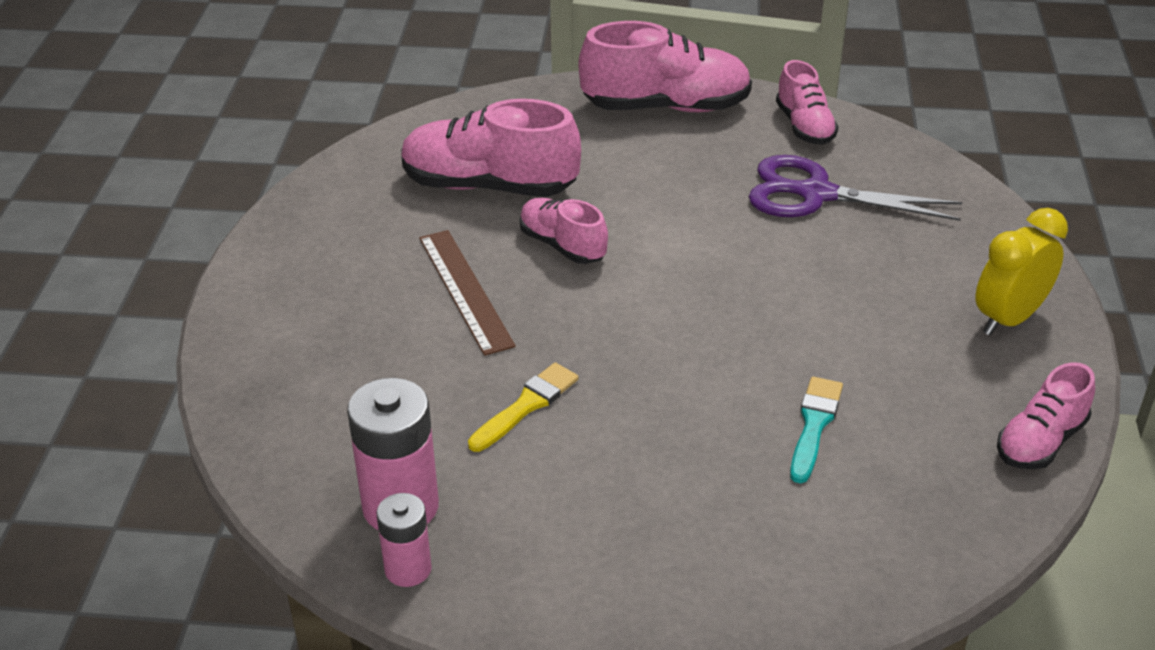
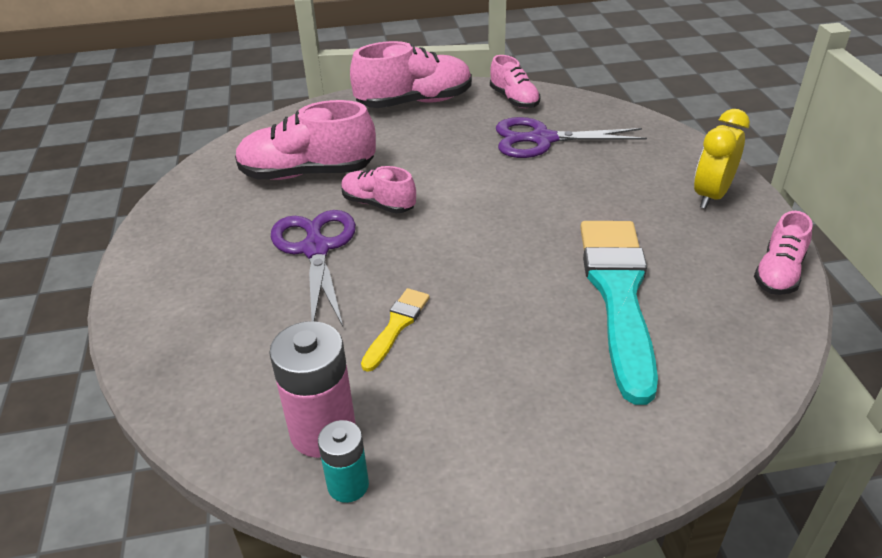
camera: 15 degrees left, 0 degrees up
(408, 569) = (348, 485): pink battery -> turquoise battery
(465, 290) = (316, 249): brown ruler -> purple scissors
(814, 425) = (618, 295): turquoise brush -> turquoise brush, size x2.23

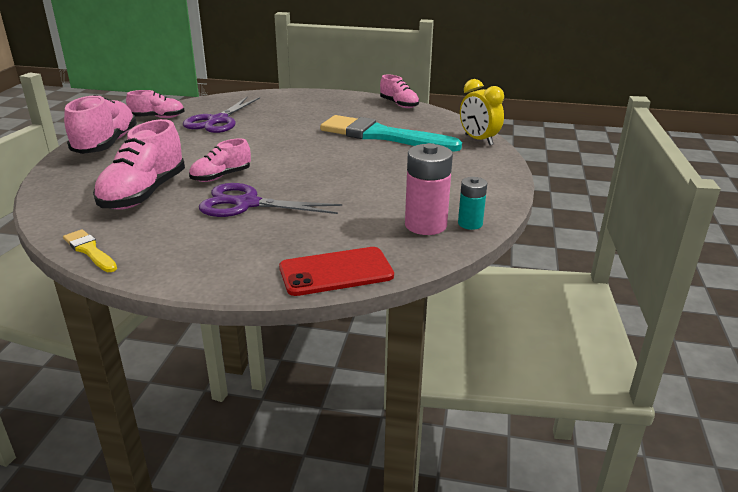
camera: 70 degrees left, 10 degrees down
(169, 378) = (336, 272): none -> red phone
(396, 326) = (354, 191): yellow brush -> yellow brush (89, 250)
(711, 196) = (327, 100): yellow clock -> yellow clock (478, 140)

